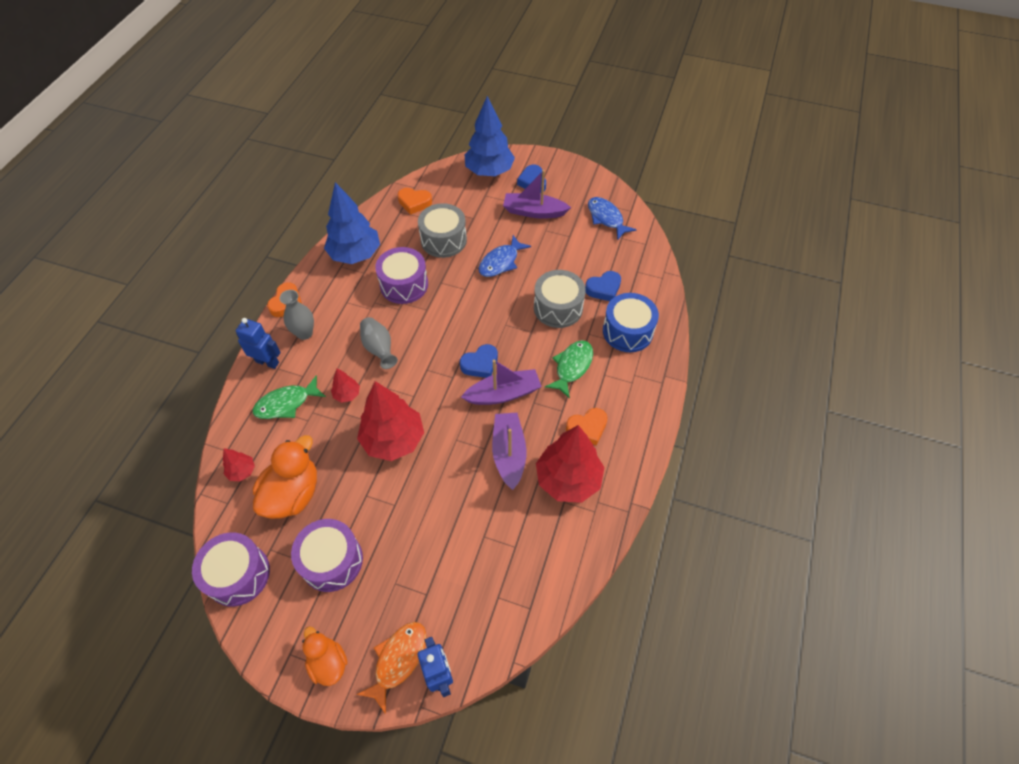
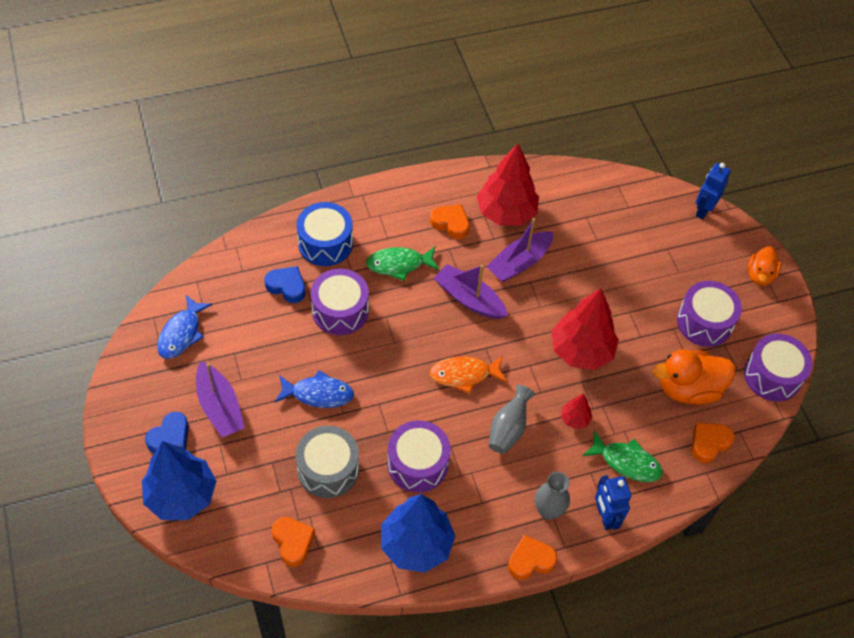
camera: 130 degrees left, 0 degrees up
(242, 471) = (709, 443): red tree -> orange heart
(398, 660) = (719, 237): orange fish -> orange fish (464, 375)
(480, 364) = (454, 335): blue heart -> none
(558, 308) = (340, 311): grey drum -> purple drum

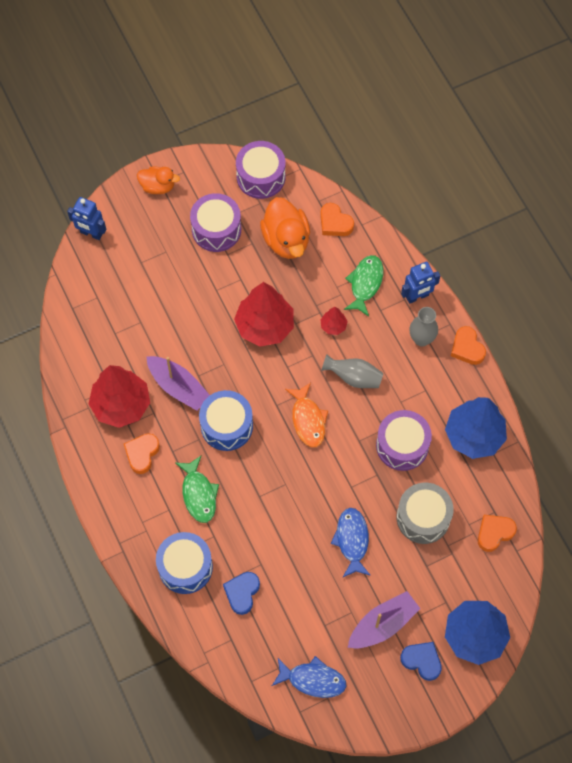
camera: 95 degrees left, 10 degrees up
(340, 311) = (260, 538): purple drum -> none
(469, 299) = (226, 426): purple boat -> blue drum

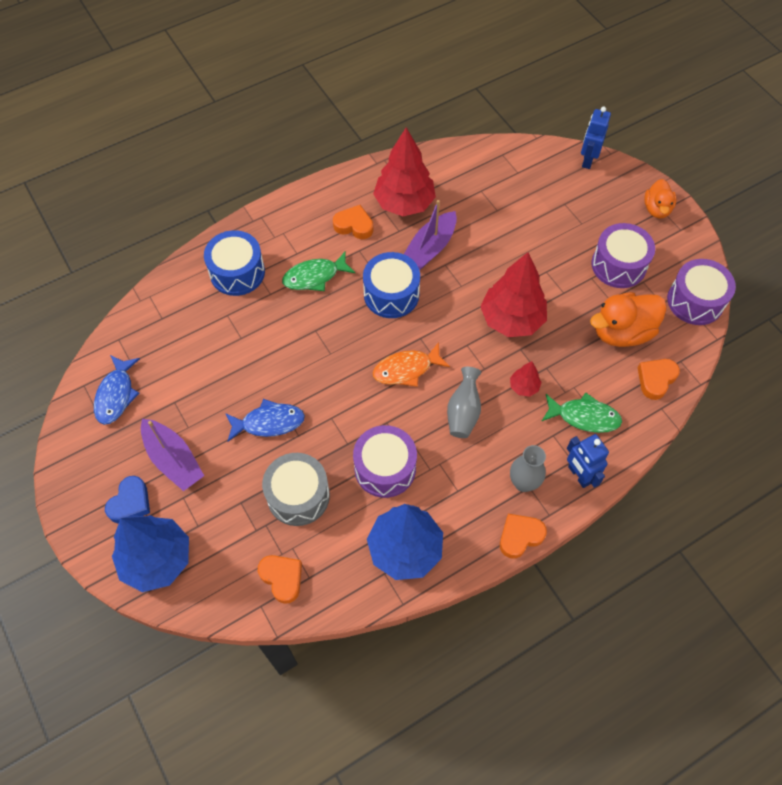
camera: 85 degrees right, 5 degrees down
(242, 593) = (210, 323): blue heart -> none

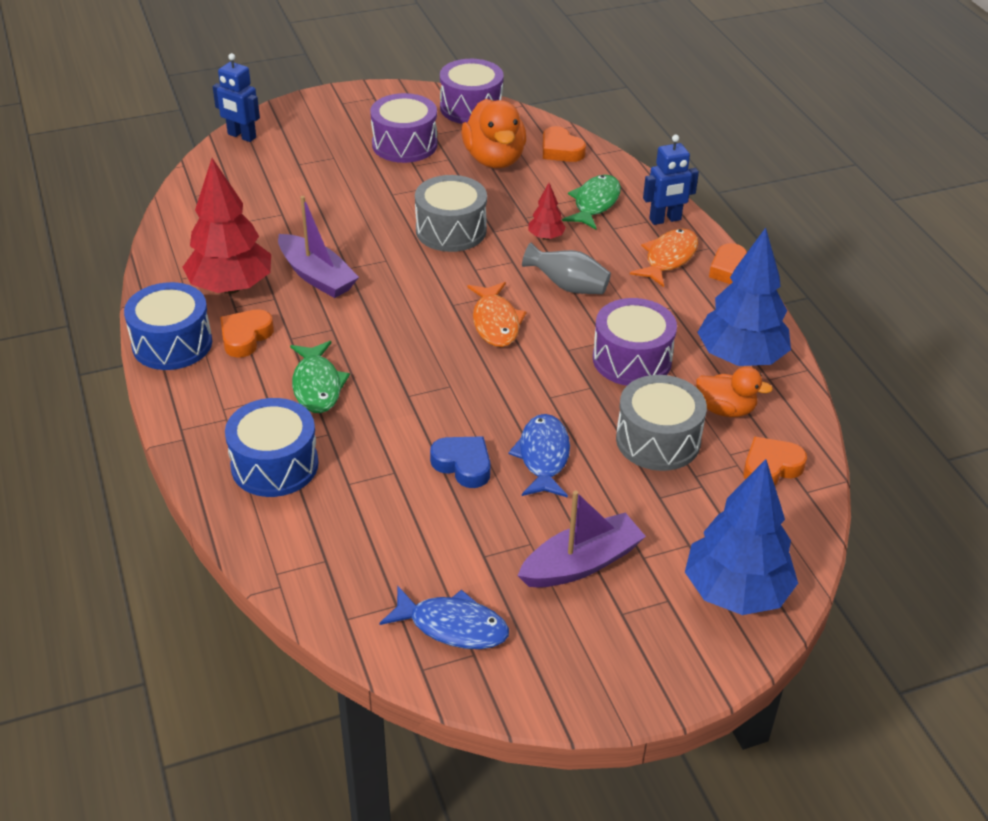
camera: 80 degrees left, 20 degrees down
(130, 503) = (643, 618): blue heart -> blue heart (463, 465)
(391, 294) = (376, 319): blue drum -> blue drum (172, 343)
(511, 319) = (451, 230): red tree -> grey drum
(523, 483) = (668, 258): grey vase -> orange fish
(656, 209) = (338, 106): orange duck -> orange duck (726, 409)

